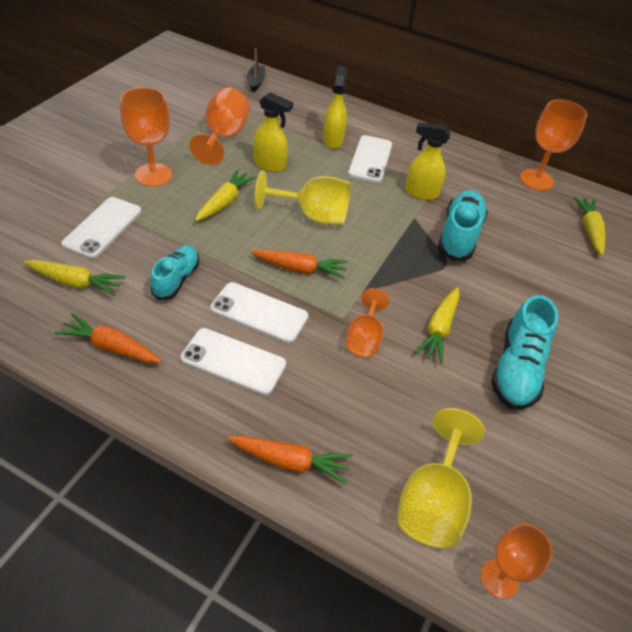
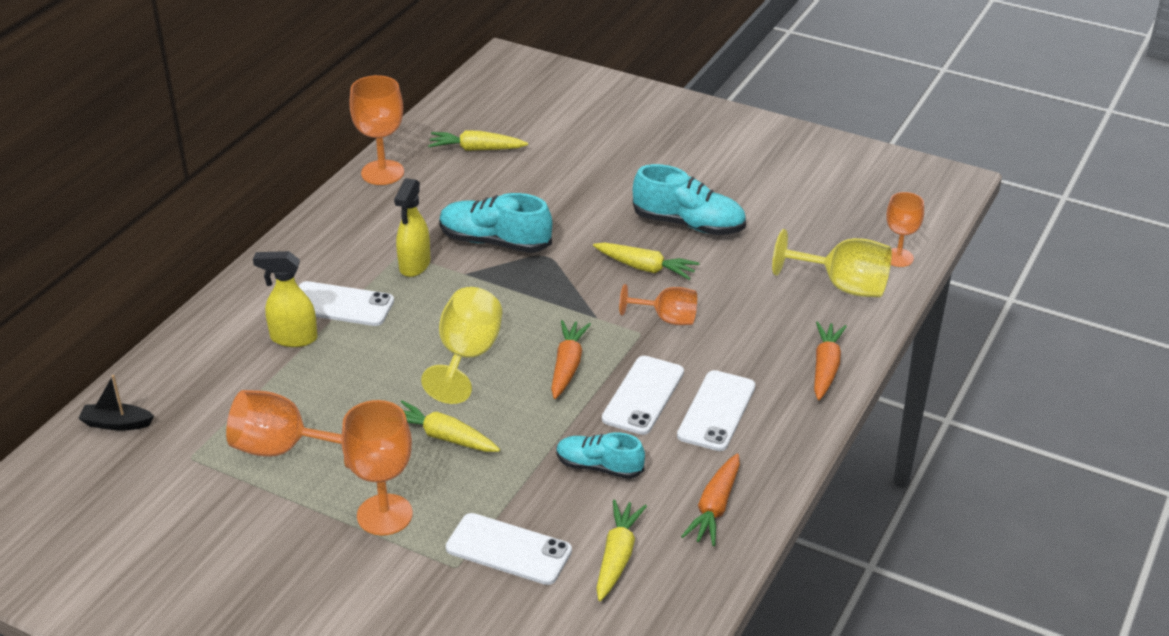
camera: 85 degrees left, 10 degrees down
(270, 165) = (356, 398): yellow spray bottle -> none

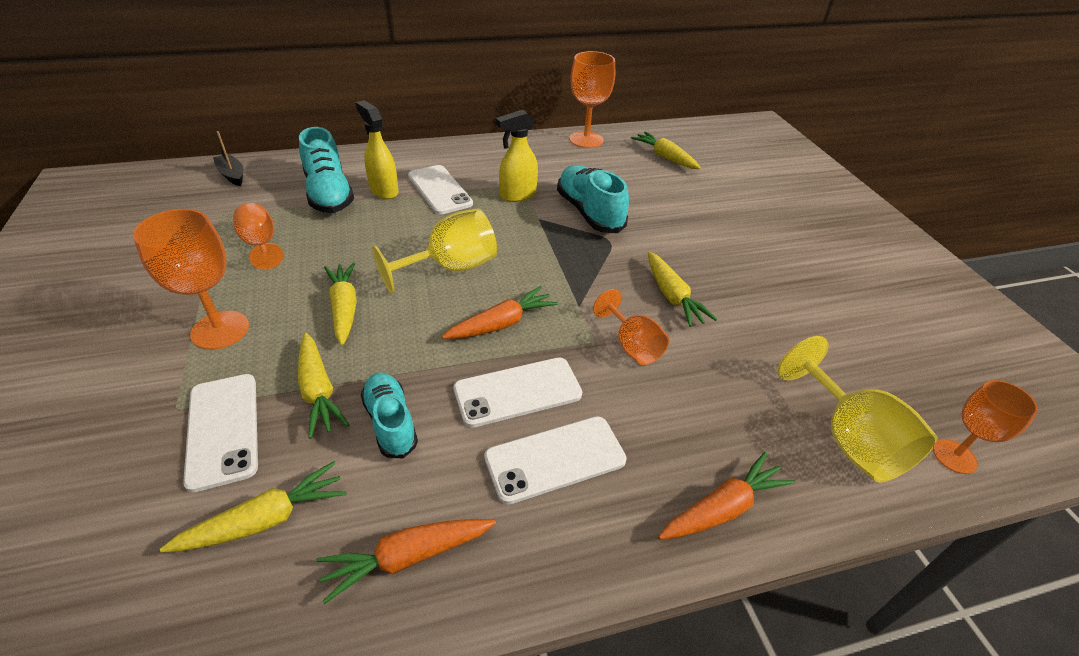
camera: 45 degrees right, 5 degrees up
(283, 449) = (261, 245): orange goblet -> orange goblet, size x0.65
(526, 489) = (318, 391): none -> yellow carrot
(689, 224) = (756, 288): turquoise shoe -> turquoise shoe (329, 194)

